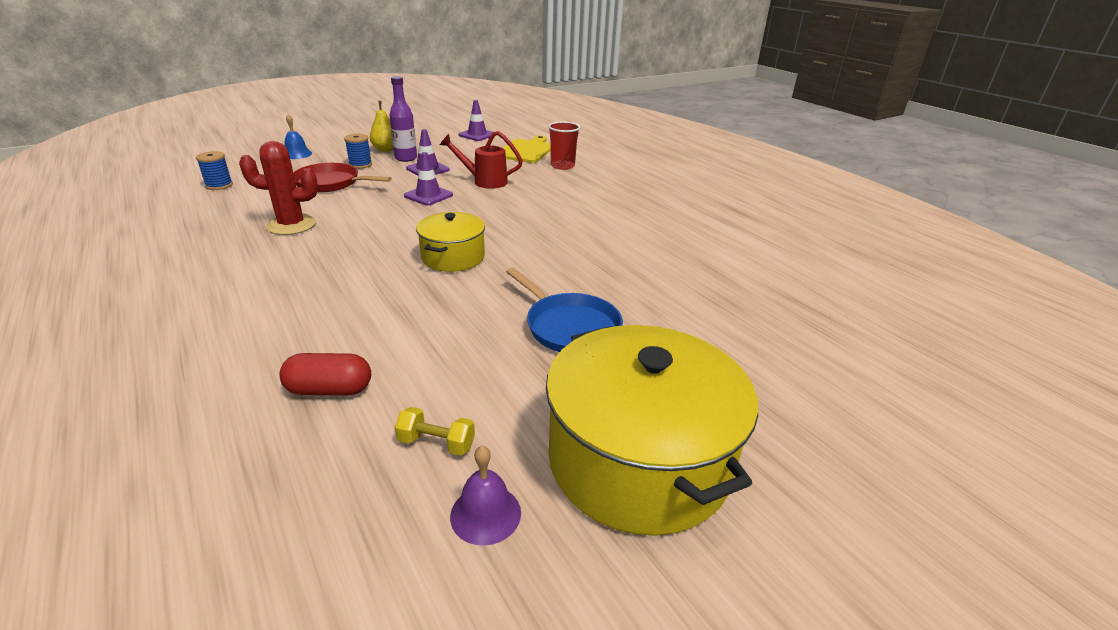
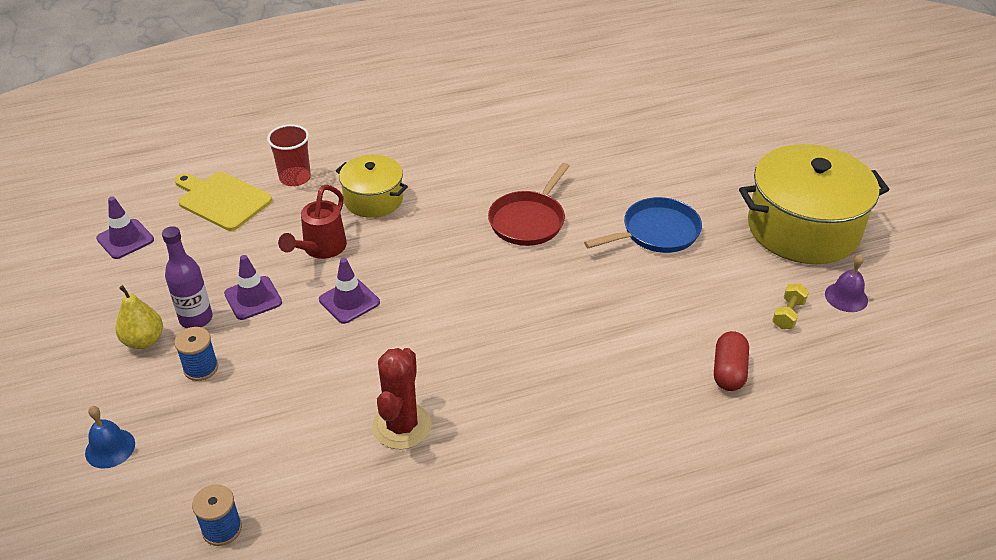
camera: 75 degrees left, 10 degrees up
(331, 183) = (266, 397): red pan -> red pan (528, 220)
(453, 257) = (521, 290): yellow pot -> yellow pot (373, 199)

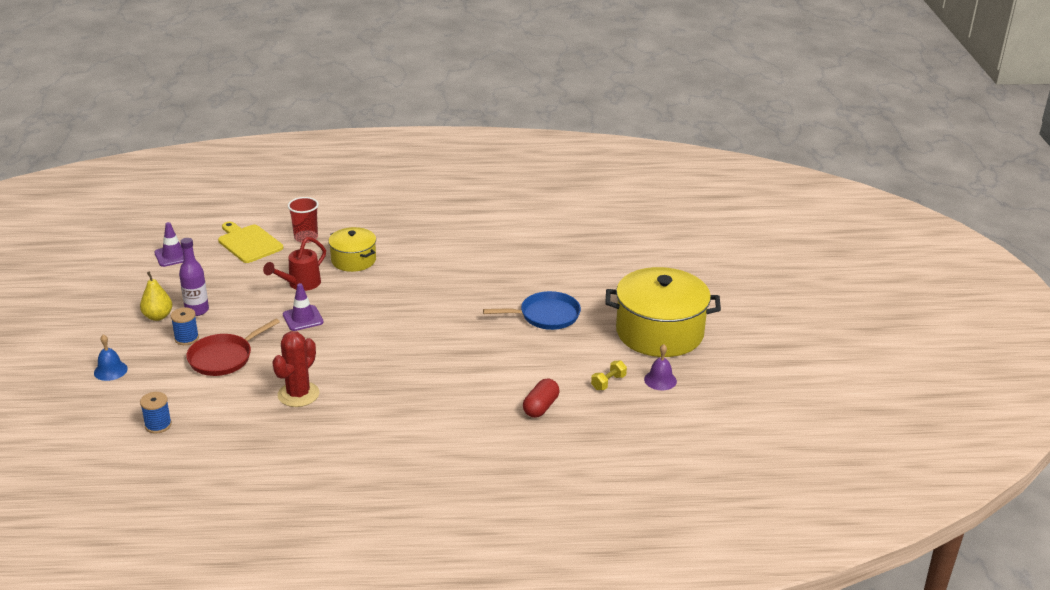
camera: 15 degrees right, 10 degrees down
(253, 298) = (240, 305): purple traffic cone -> none
(528, 220) = (456, 292): red pan -> red pan (223, 358)

